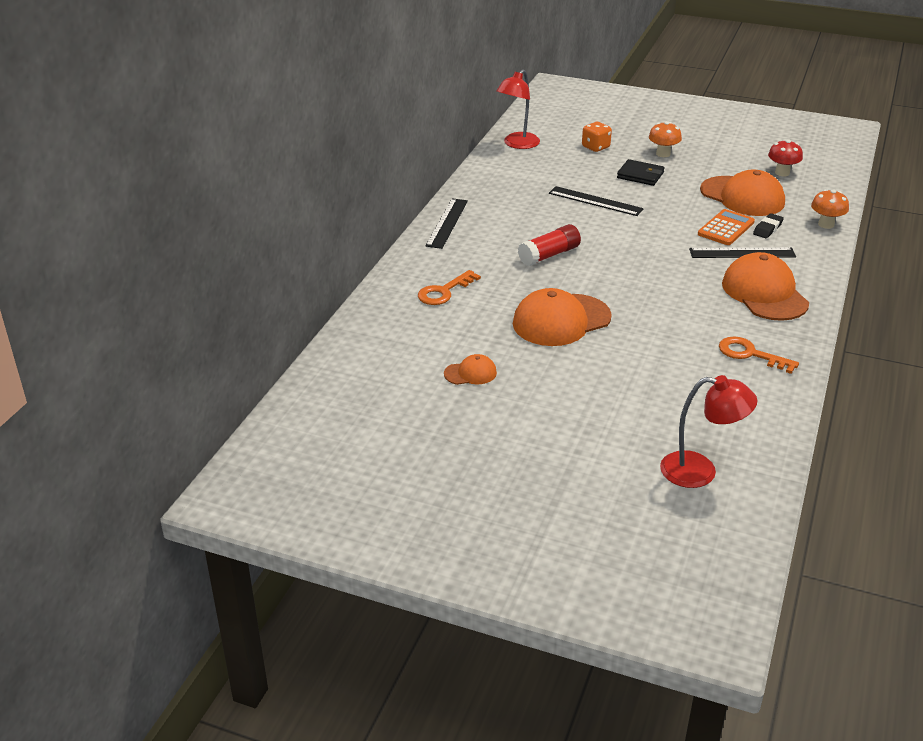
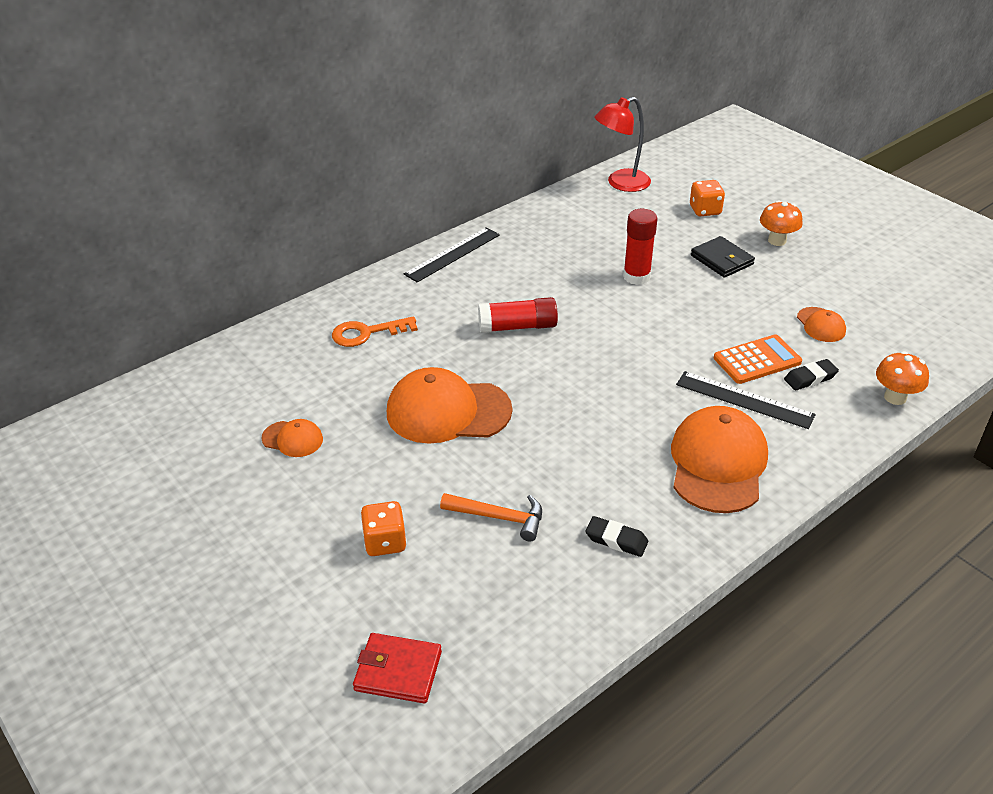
camera: 30 degrees right, 5 degrees up
(595, 201) = (636, 277): black ruler -> red glue stick
(609, 408) = (385, 542): none -> orange dice
(666, 368) = (499, 517): none -> orange hammer
(700, 471) = (398, 671): red lamp -> red wallet
(742, 196) = (821, 325): orange cap -> orange cap, size x0.48
(750, 354) = (616, 540): orange key -> black eraser
(782, 173) = (906, 308): red mushroom -> none

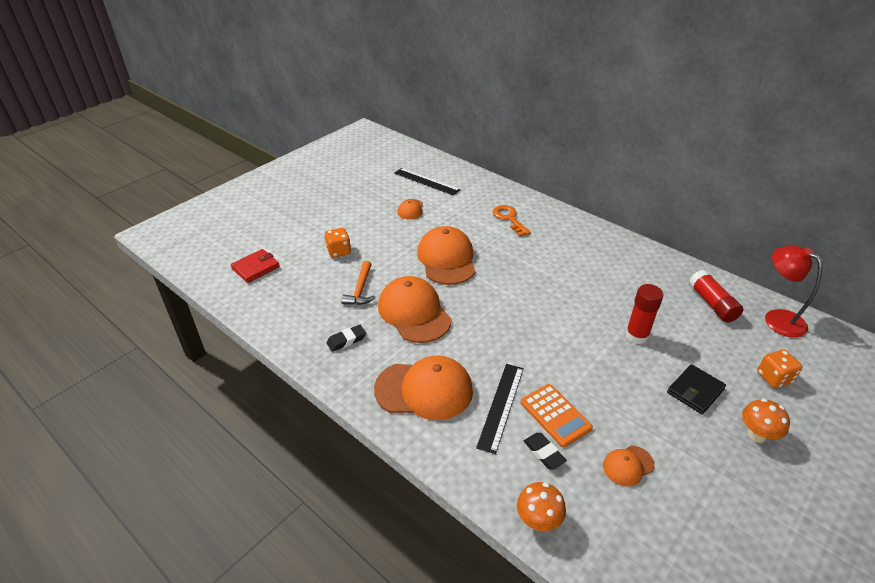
camera: 80 degrees right, 0 degrees up
(398, 671) = (256, 268): red wallet -> red wallet turned 45 degrees clockwise
(452, 254) = (611, 240): black ruler -> black ruler (426, 181)
(518, 327) = (542, 278): red glue stick -> red glue stick (712, 304)
(565, 459) = (414, 312): none -> orange cap
(616, 540) = (346, 340): black eraser -> black eraser turned 45 degrees clockwise

